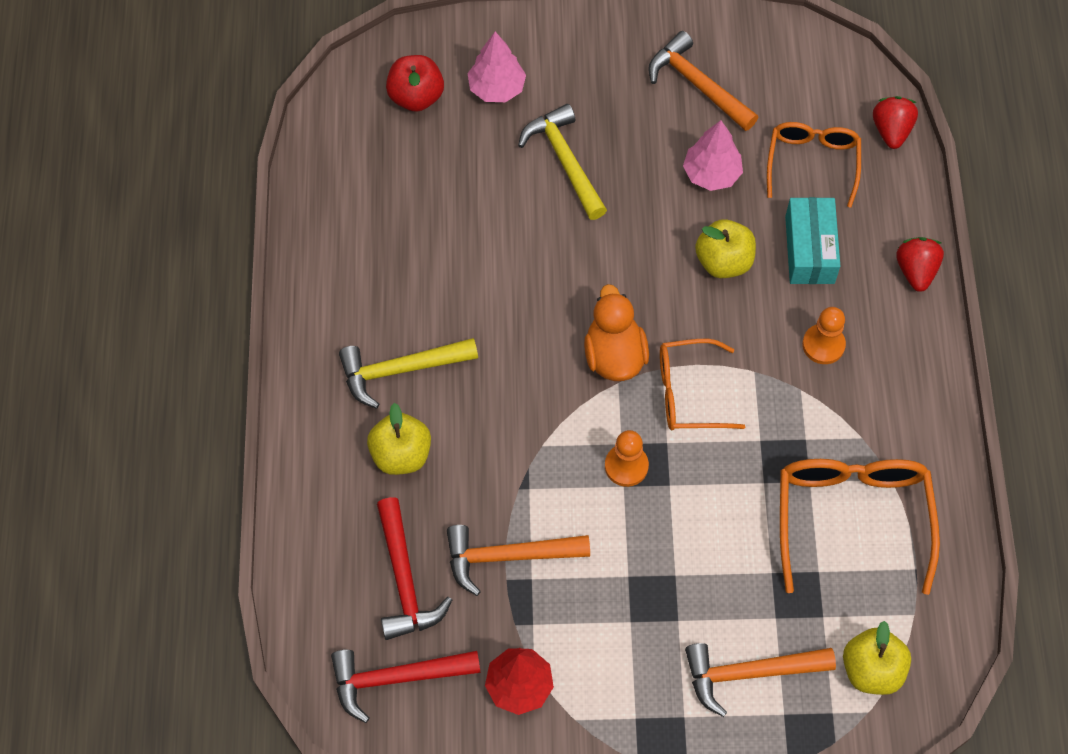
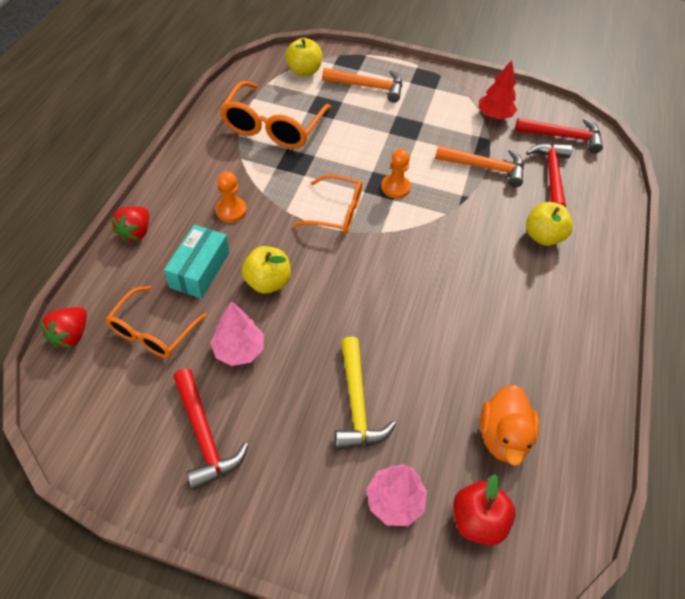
camera: 165 degrees left, 10 degrees down
(400, 370) = (534, 286): yellow hammer -> none
(614, 355) = (377, 248): orange duck -> orange duck (503, 436)
(697, 85) = (204, 436): orange hammer -> red hammer

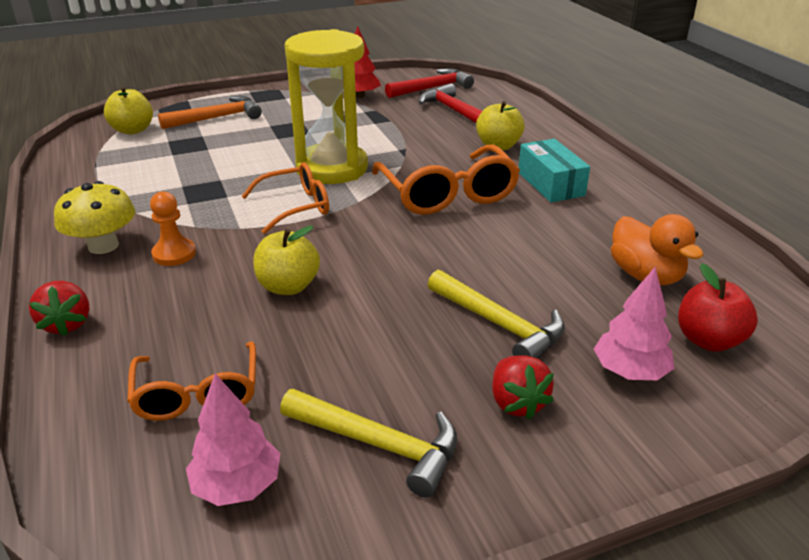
camera: 35 degrees left, 20 degrees down
(71, 335) = (80, 461): red strawberry -> red strawberry (517, 403)
(199, 270) = (194, 315): turquoise box -> turquoise box (550, 184)
(200, 178) = (103, 246): none -> yellow mushroom
(204, 436) = (379, 444): red hammer -> yellow hammer
(239, 350) = (325, 353): pink tree -> pink tree (237, 485)
(273, 126) = (146, 177): orange glasses -> orange glasses (447, 194)
(395, 187) = (332, 168): orange pawn -> yellow hourglass
(485, 167) = (395, 126): orange hammer -> none

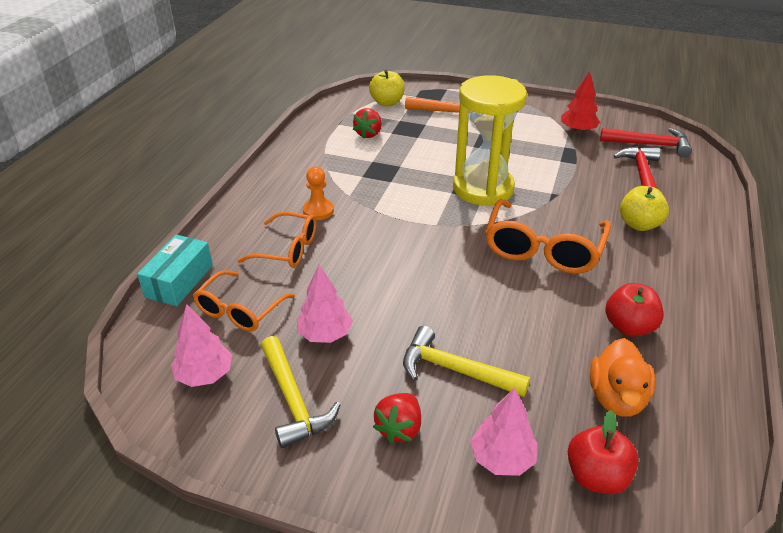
camera: 40 degrees right, 5 degrees up
(67, 324) = (223, 230): red strawberry -> red strawberry (369, 134)
(103, 246) = (288, 186): yellow mushroom -> none
(288, 286) = (356, 267): yellow apple -> none
(295, 207) = (424, 209): orange glasses -> orange glasses (287, 249)
(333, 363) = (325, 334): none -> pink tree
(499, 325) = (455, 370): yellow hammer -> yellow hammer turned 120 degrees clockwise
(550, 184) = (641, 279): turquoise box -> turquoise box (179, 281)
(586, 221) = (629, 327): none -> red apple

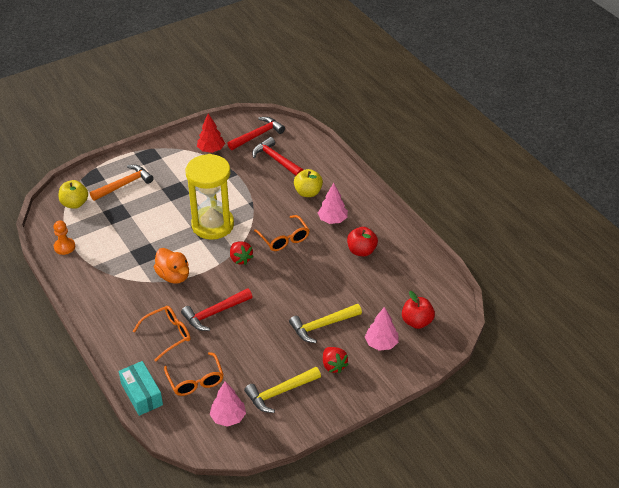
camera: 50 degrees left, 5 degrees up
(293, 400) = (280, 392): yellow hammer -> yellow hammer turned 135 degrees clockwise
(318, 211) = (149, 303): orange pawn -> orange pawn (64, 247)
(325, 334) = (250, 357): pink tree -> pink tree (332, 220)
(360, 264) = (214, 313): none -> red hammer
(369, 134) = (99, 234): red strawberry -> red strawberry (240, 259)
(543, 249) = (284, 239): orange glasses -> orange glasses, size x0.65
(617, 398) = (390, 286): orange duck -> orange duck (173, 276)

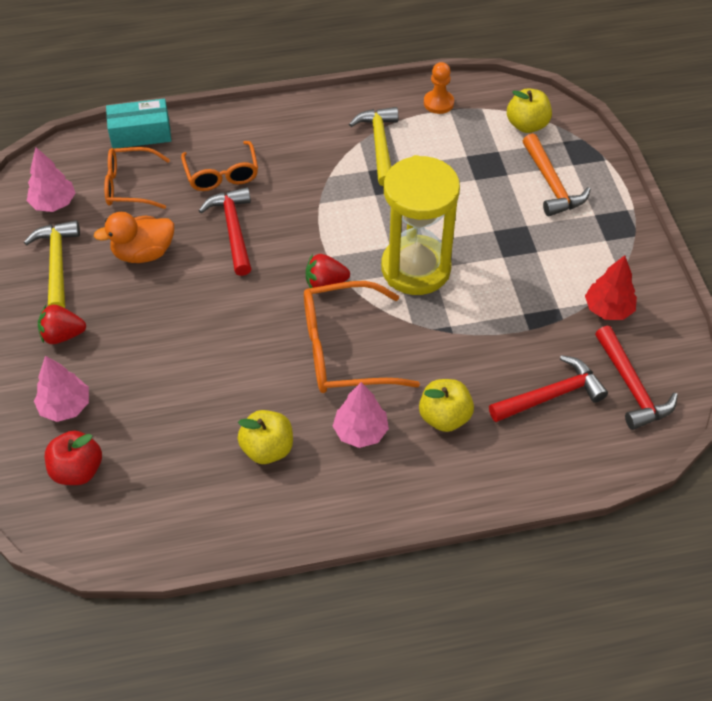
camera: 110 degrees right, 10 degrees up
(173, 276) = (327, 201): orange duck -> orange duck (143, 253)
(284, 239) = (345, 350): orange glasses -> orange glasses, size x1.54
(322, 326) = (141, 344): yellow hammer -> yellow hammer (379, 145)
(361, 251) = (267, 449): red apple -> yellow apple

